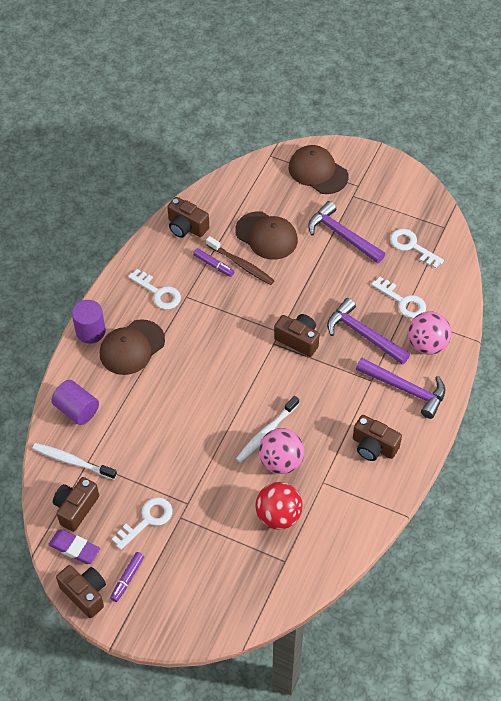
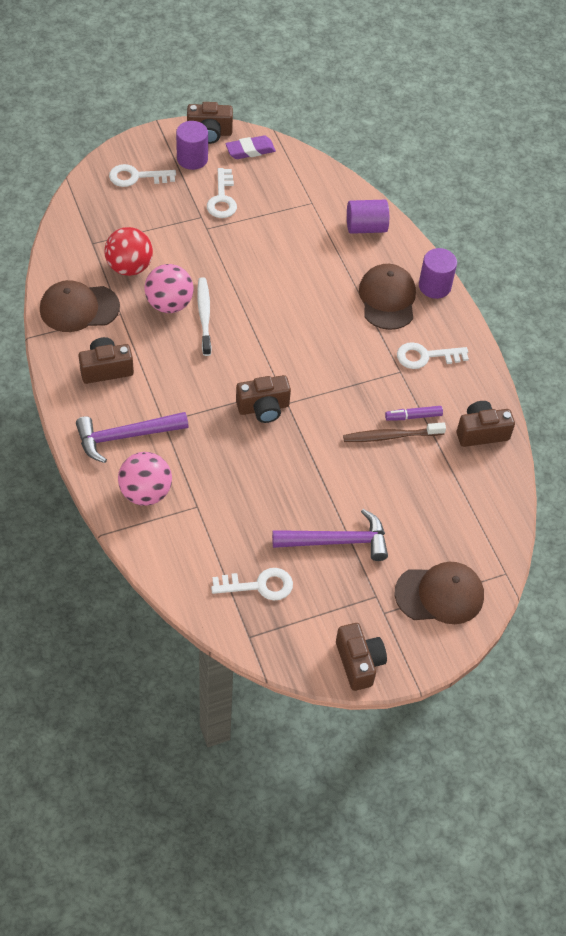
camera: 130 degrees right, 0 degrees up
(72, 461) = (322, 195): white toothbrush -> none
(76, 508) = (281, 171): brown camera -> brown camera (359, 662)
(127, 579) = (192, 159): purple marker -> purple cylinder
(266, 236) = (403, 482): brown cap -> brown cap (79, 308)
(363, 334) = (212, 457): purple hammer -> none
(402, 301) = (210, 518): white key -> white key (136, 177)

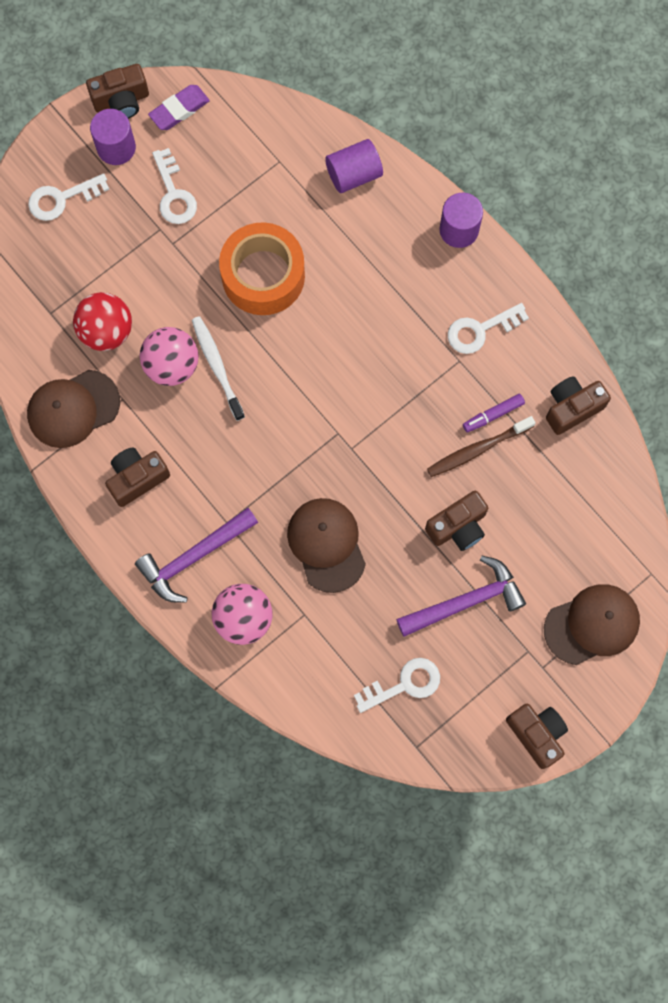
camera: 15 degrees left, 20 degrees up
(263, 408) = (328, 464): brown camera -> brown camera (458, 527)
(267, 269) = (263, 276): none -> orange tape
(387, 299) = (412, 267): brown cap -> brown cap (326, 544)

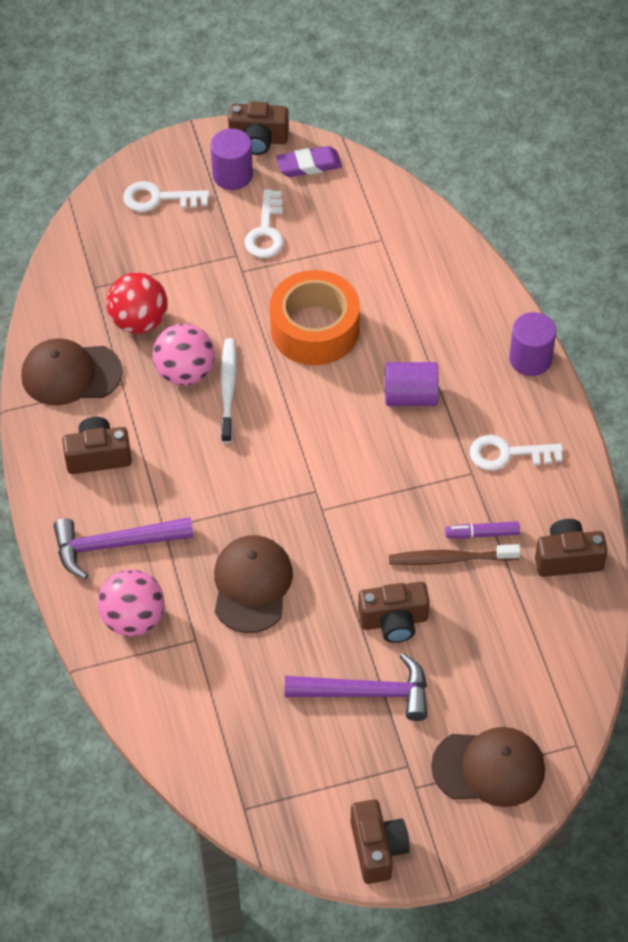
camera: 25 degrees right, 20 degrees down
(354, 174) = (449, 276): purple cylinder -> purple cylinder (410, 396)
(404, 684) = (263, 744): white key -> none

